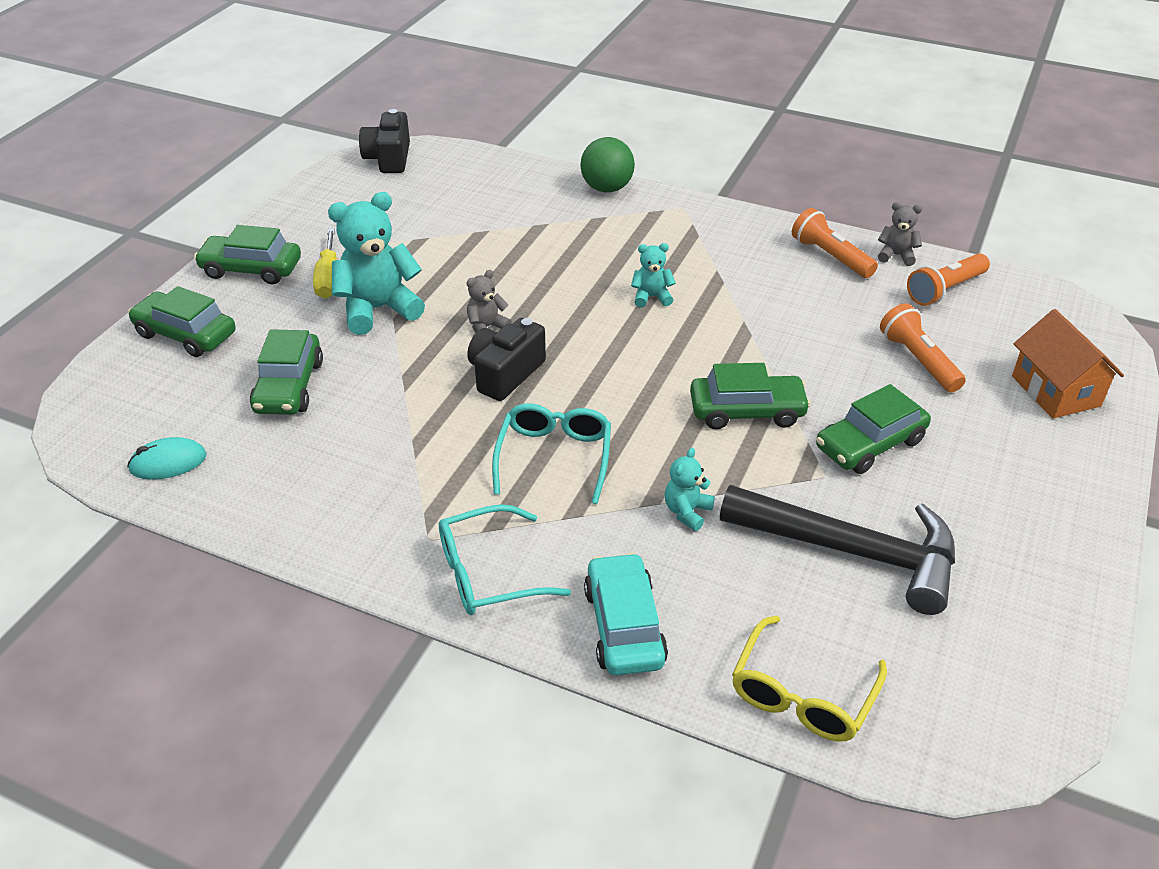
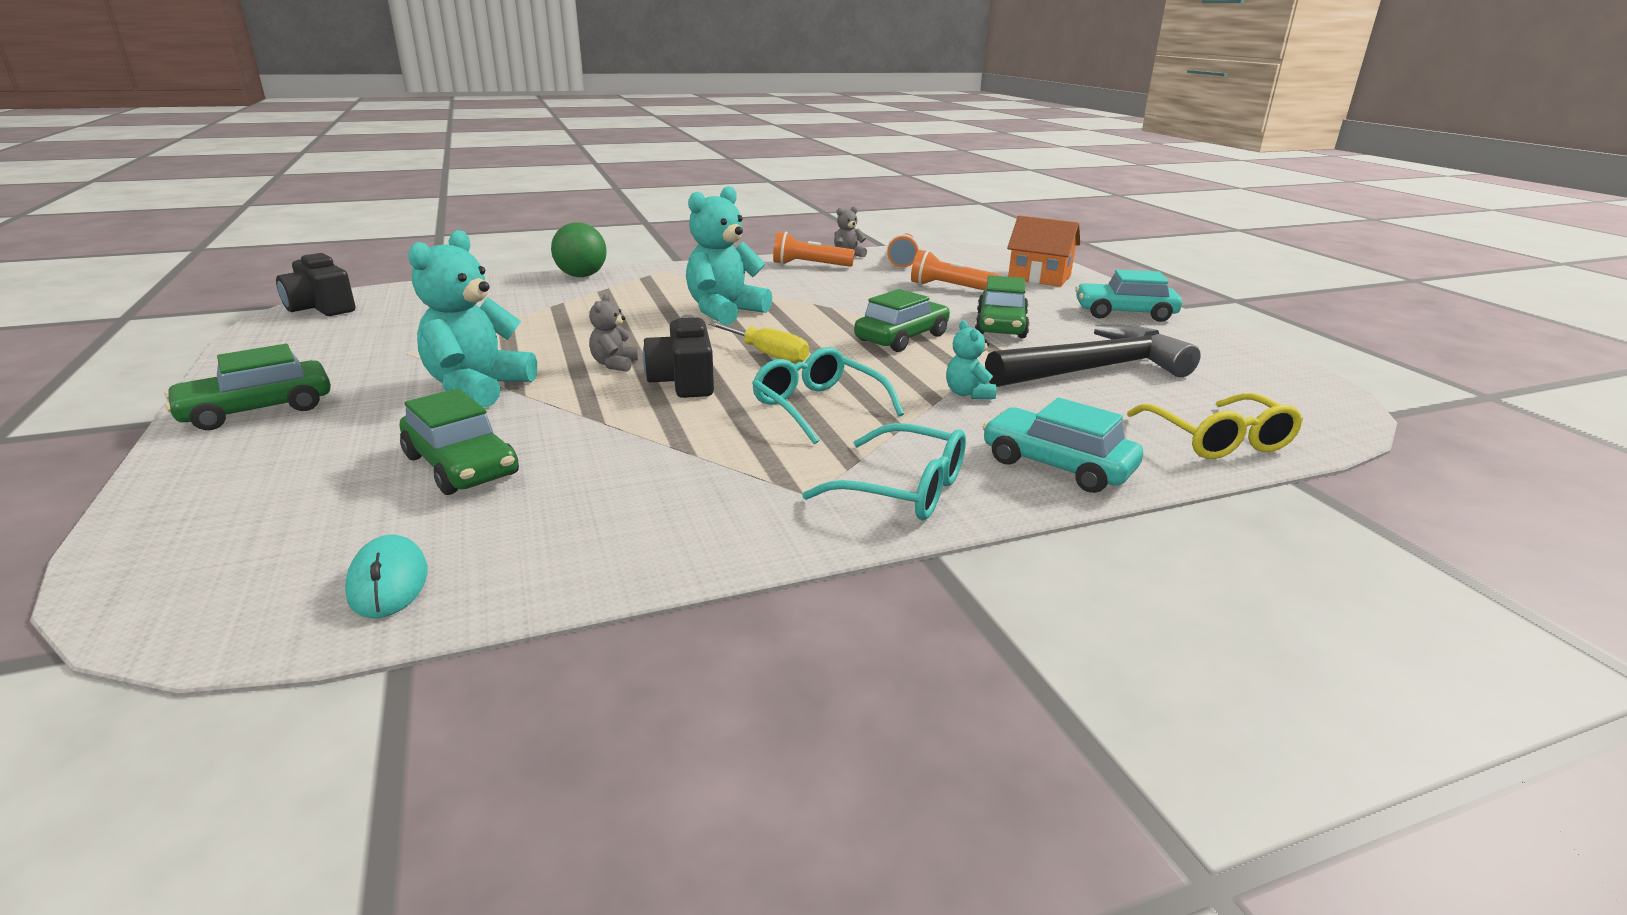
camera: 45 degrees left, 15 degrees down
(168, 463) = (388, 582): turquoise mouse -> turquoise mouse turned 45 degrees counterclockwise
(185, 334) = (235, 480): green car -> none
(329, 278) = (379, 387): yellow screwdriver -> yellow screwdriver (768, 355)
(488, 573) = (903, 489): turquoise glasses -> turquoise glasses turned 90 degrees counterclockwise
(651, 297) = (724, 312): turquoise teddy bear -> turquoise teddy bear, size x2.02
(1045, 498) = (1124, 313): none -> turquoise car

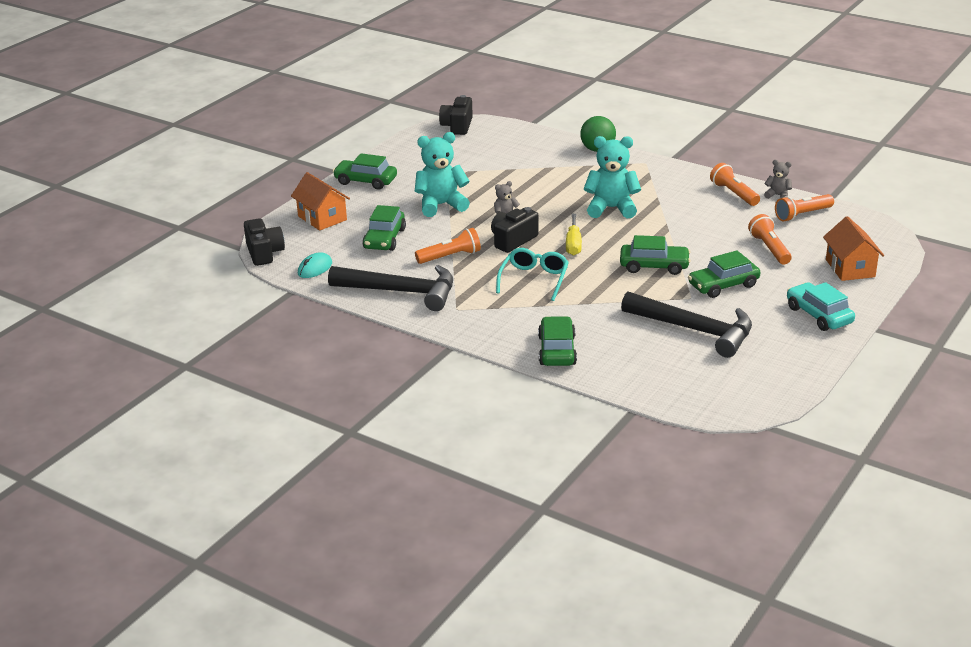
camera: 55 degrees right, 5 degrees up
(175, 624) = (264, 253): none -> black camera
(247, 493) = (322, 218): none -> orange house
(636, 436) = (450, 256): none -> orange flashlight
(664, 522) = (401, 292): none -> black hammer
(903, 489) = (487, 325): turquoise glasses -> none
(968, 394) = (605, 307): turquoise teddy bear -> none
(1057, 465) = (557, 350): turquoise car -> green car
(1218, 440) = (646, 382): yellow glasses -> none

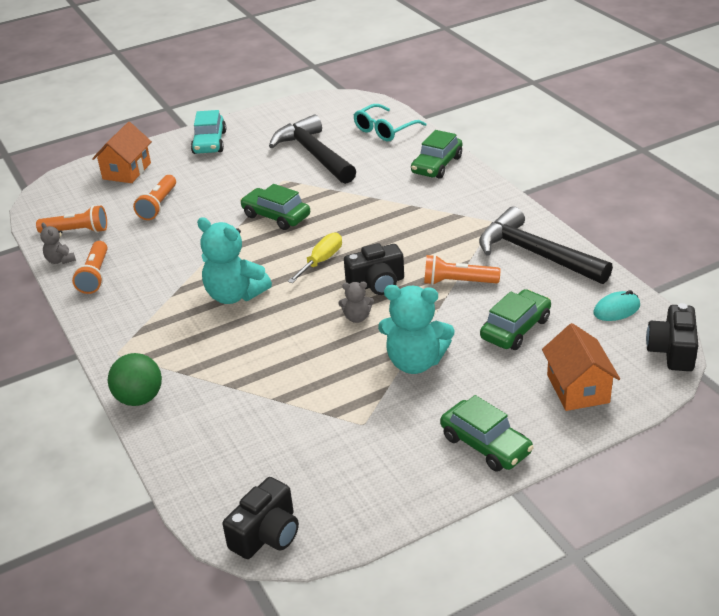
camera: 150 degrees left, 5 degrees up
(534, 279) = (397, 232): turquoise glasses -> turquoise glasses (384, 130)
(723, 285) = (243, 183): green car -> none

